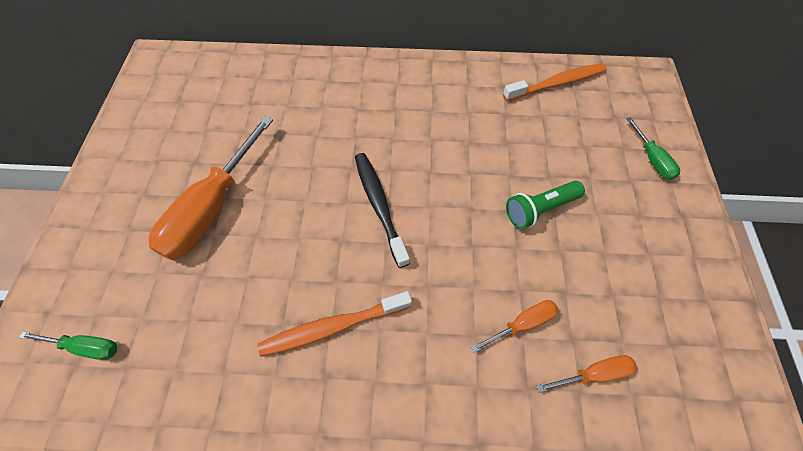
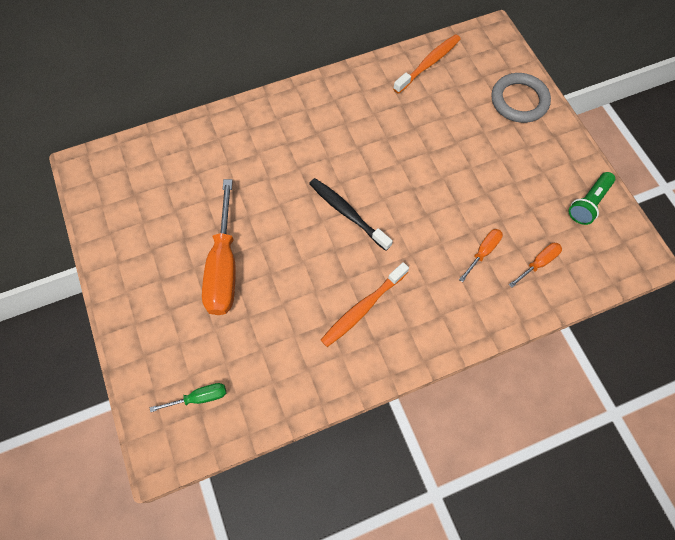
camera: 25 degrees left, 5 degrees up
(539, 209) = (460, 169): green flashlight -> green flashlight (588, 203)
(651, 159) = (519, 100): green screwdriver -> grey ring

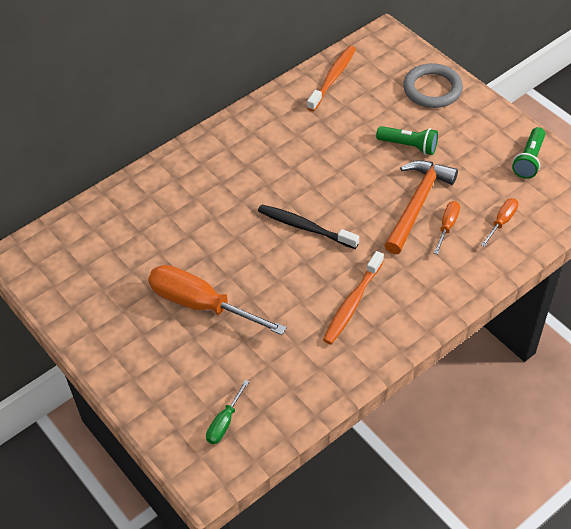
camera: 15 degrees left, 15 degrees down
(199, 398) = (224, 422): green screwdriver -> green screwdriver turned 150 degrees clockwise
(224, 266) = (202, 305): orange screwdriver -> orange screwdriver turned 135 degrees clockwise
(462, 219) = (417, 204): none -> orange hammer
(475, 155) = (409, 146): none -> green flashlight

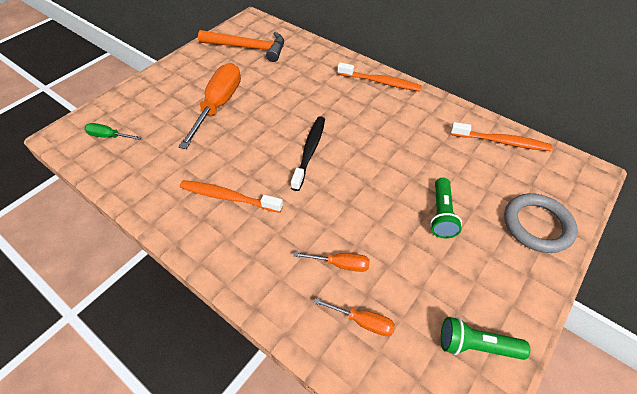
camera: 75 degrees right, 0 degrees up
(211, 146) = (380, 82): none -> orange toothbrush
(417, 204) = (363, 232): orange hammer -> orange hammer (248, 48)

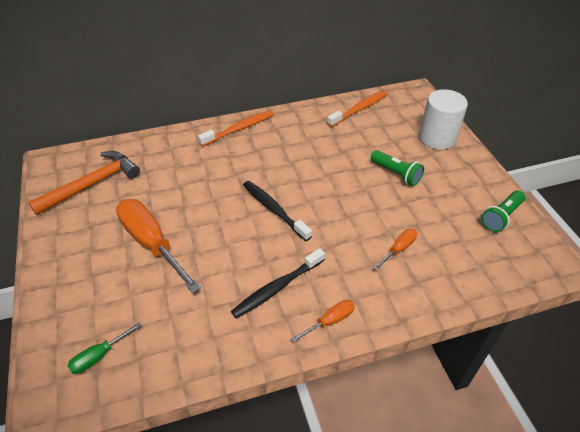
camera: 55 degrees left, 5 degrees down
(228, 197) = (277, 288): orange toothbrush -> black toothbrush
(362, 321) = (452, 262): orange screwdriver -> orange screwdriver (330, 321)
(537, 225) = (437, 138): grey ring -> white cylinder

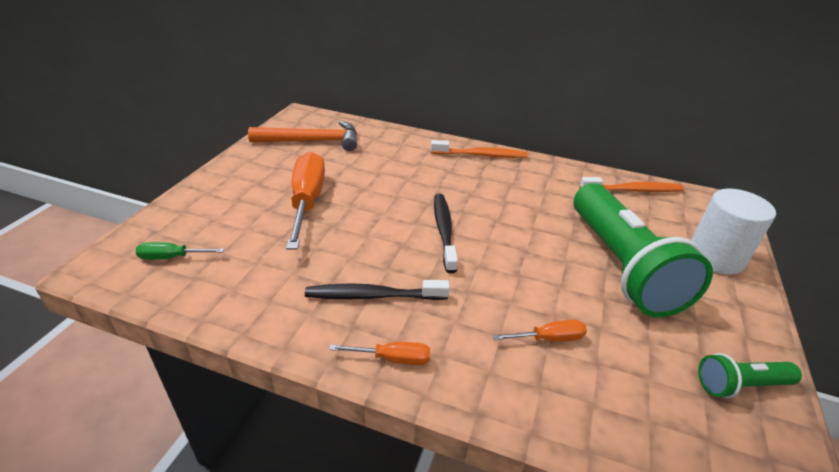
camera: 35 degrees right, 10 degrees down
(396, 174) = (621, 266): green flashlight -> green flashlight, size x2.24

